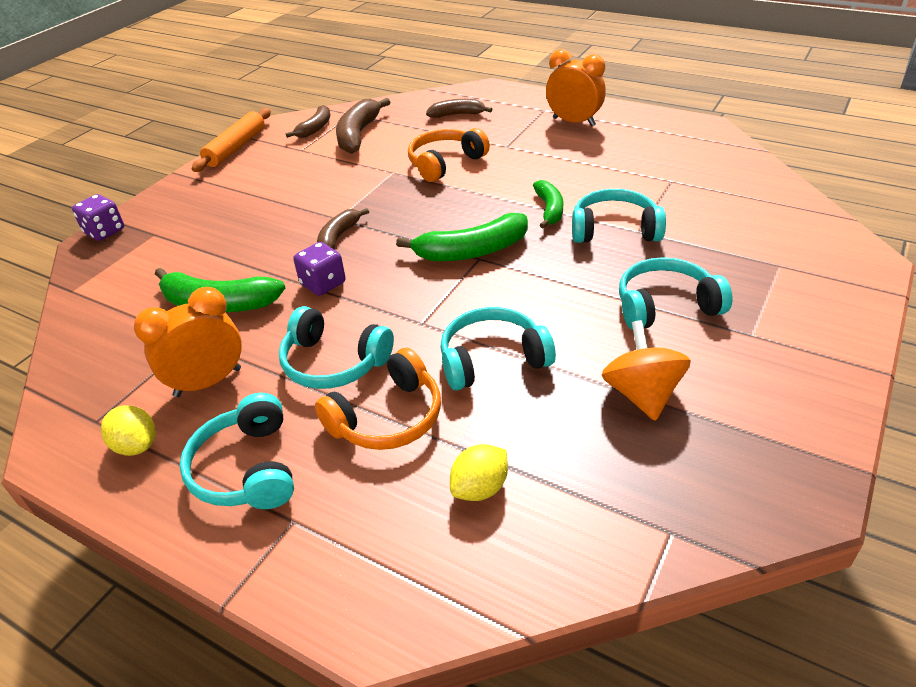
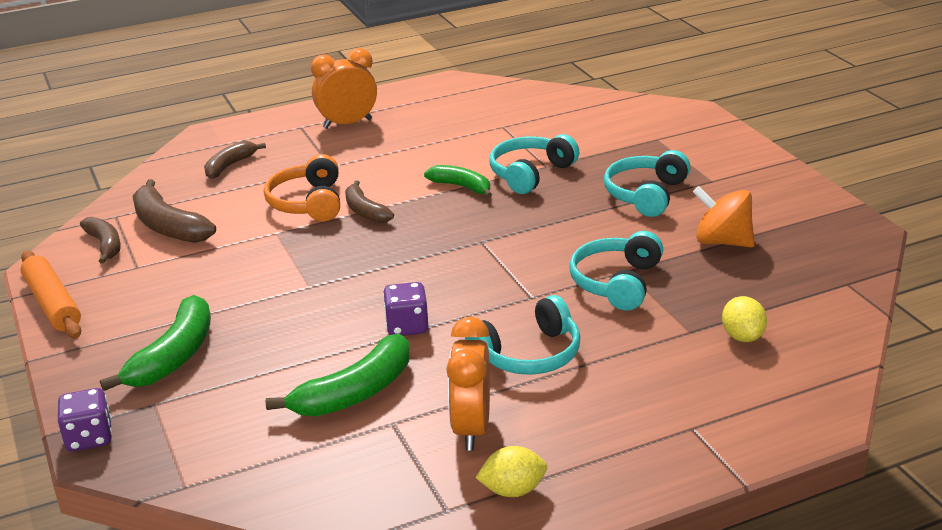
camera: 55 degrees left, 10 degrees down
(247, 468) = (610, 435): turquoise headphones -> none
(338, 238) = (344, 296): brown banana -> brown banana (365, 211)
(387, 417) = (627, 350): orange headphones -> none
(472, 251) = (467, 241): green banana -> green banana (174, 356)

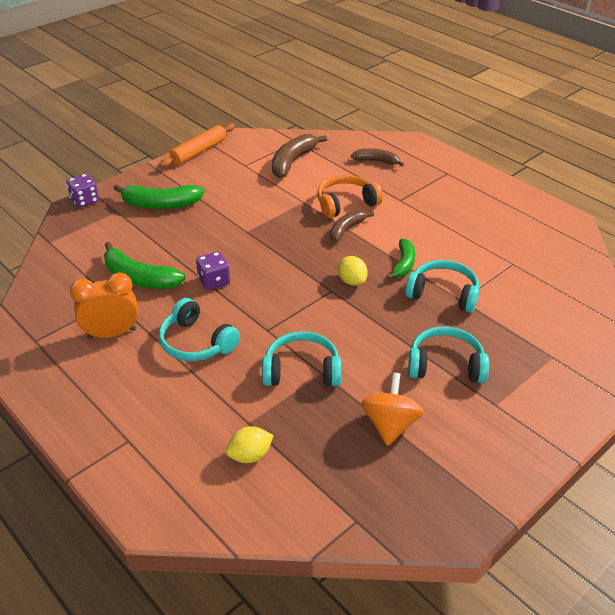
camera: 70 degrees right, 10 degrees up
(105, 245) = (263, 148): brown banana -> none
(347, 124) = (465, 190): orange clock -> none
(513, 490) = (54, 364): yellow lemon -> yellow lemon (352, 281)

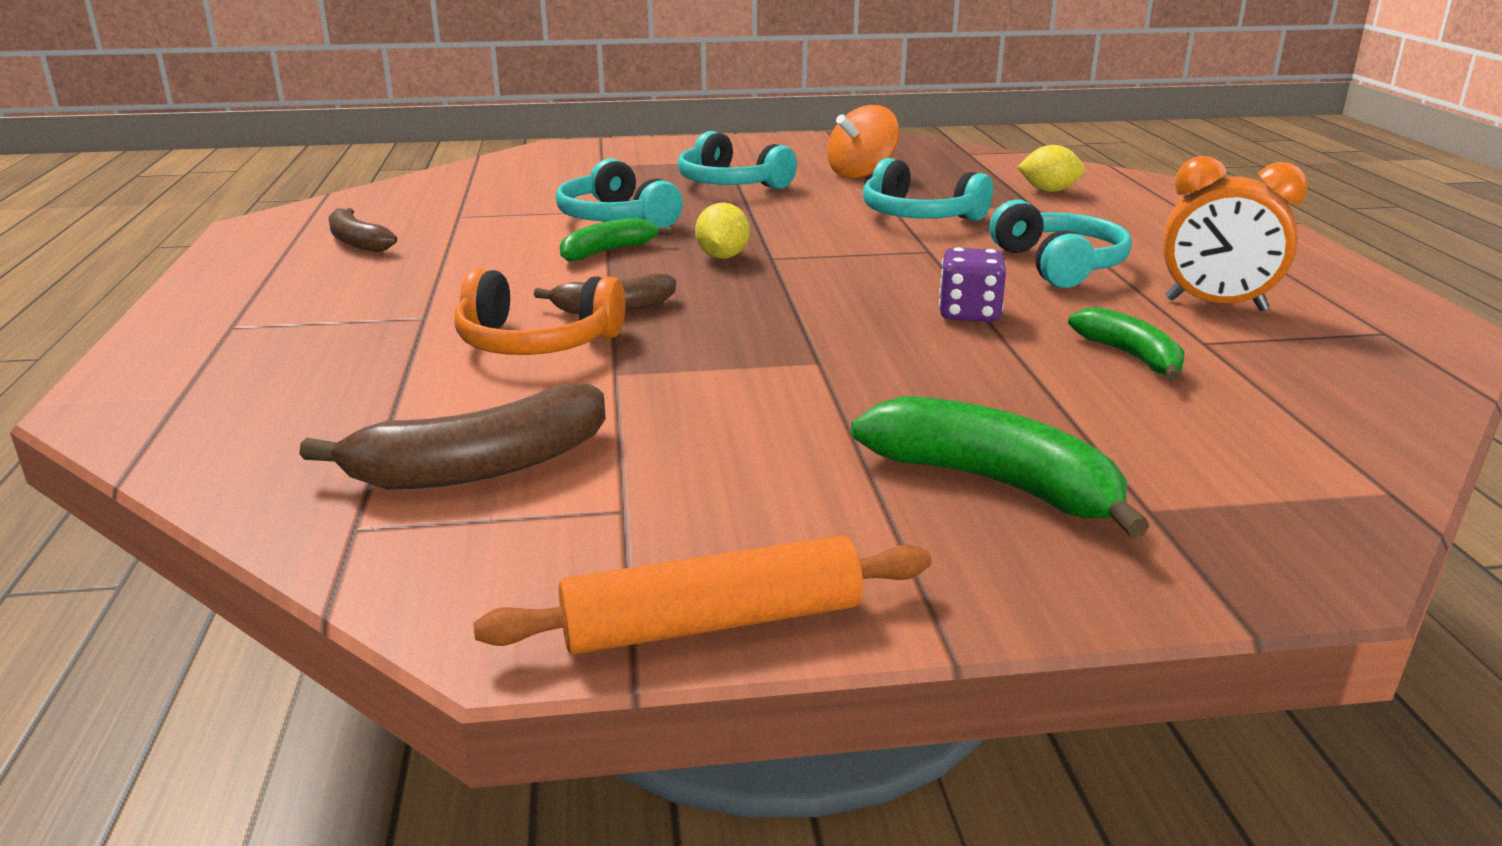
camera: 145 degrees left, 15 degrees down
(85, 201) = (1264, 581): purple dice -> none
(139, 278) = (1131, 356): green banana -> green banana, size x0.63
(376, 161) = (294, 394): brown banana -> brown banana (357, 242)

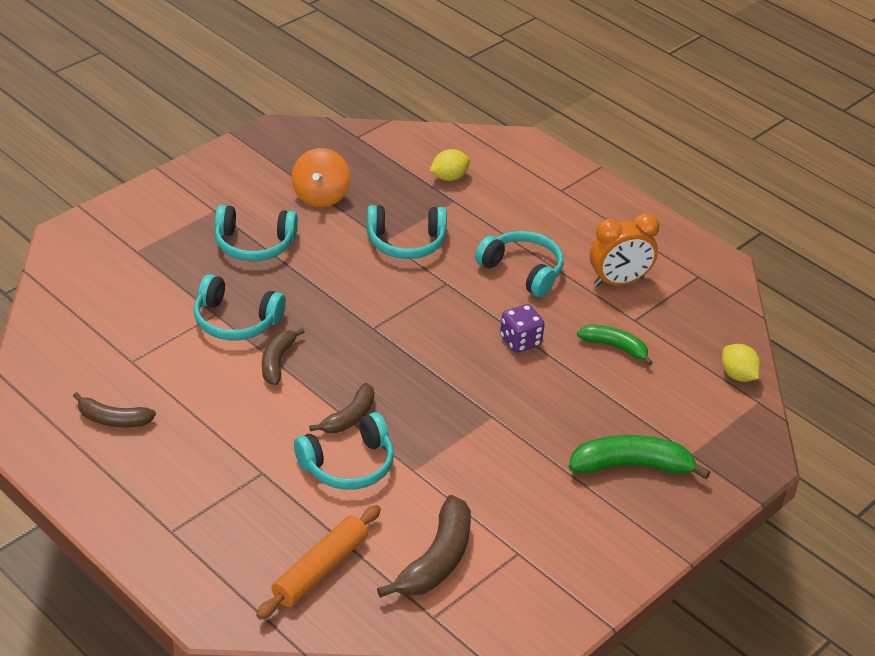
camera: 40 degrees left, 15 degrees up
(536, 342) = (348, 465): orange headphones -> turquoise headphones
(607, 251) = (277, 362): green banana -> brown banana
(712, 622) = (606, 588): orange rolling pin -> orange rolling pin (320, 569)
(722, 257) = (347, 339): yellow lemon -> yellow lemon (738, 375)

